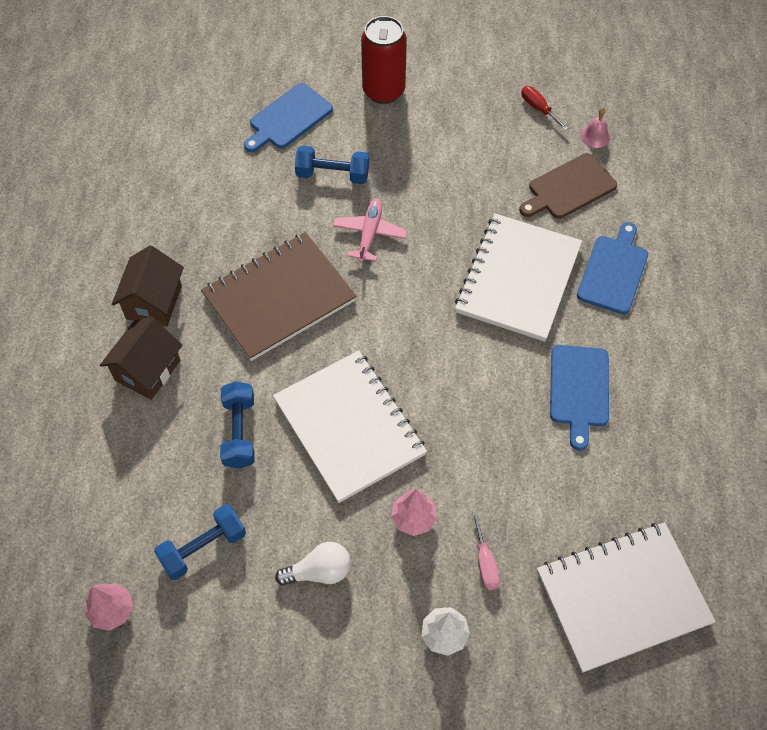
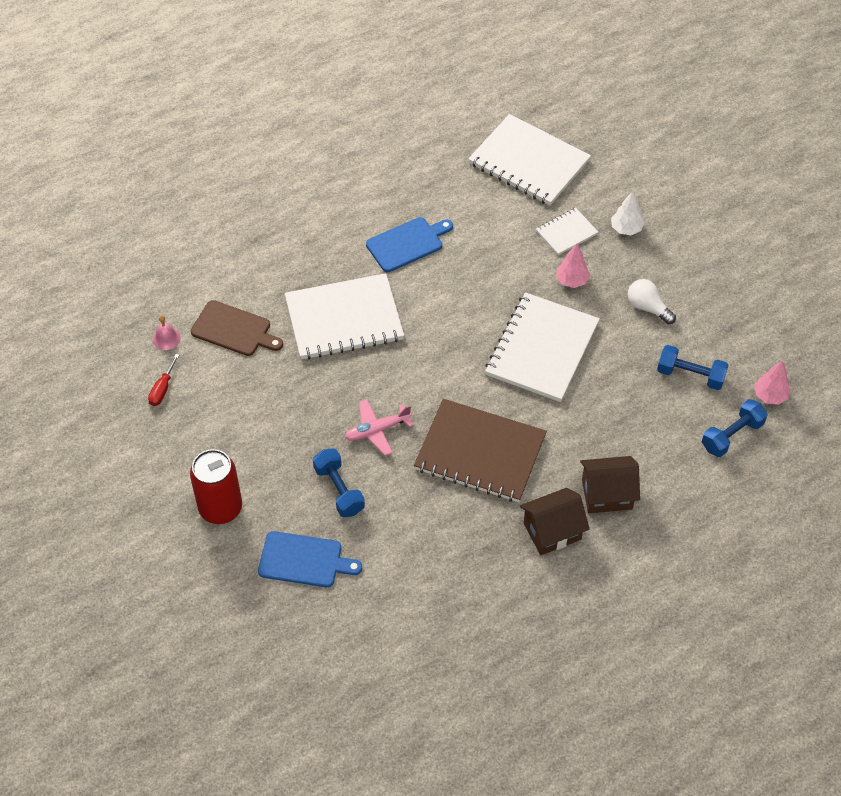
camera: 125 degrees left, 5 degrees down
(239, 432) = (600, 407): blue dumbbell -> blue dumbbell (732, 435)
(485, 562) = (566, 232): pink screwdriver -> white notebook
(613, 271) = (293, 269): blue cutting board -> none

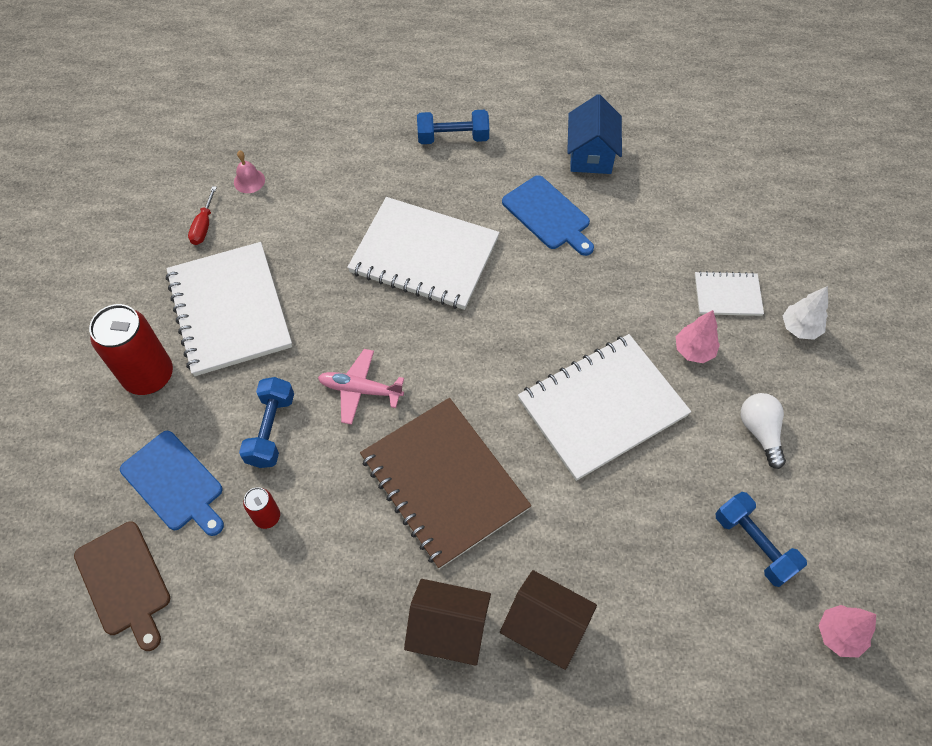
camera: 35 degrees right, 5 degrees up
(162, 389) = (203, 226): red screwdriver -> red screwdriver turned 45 degrees counterclockwise
(234, 329) = (314, 207): brown cutting board -> brown cutting board (124, 582)
(384, 541) = (267, 517): none -> red can
(403, 185) = (591, 155): none -> blue house
(407, 243) = (548, 215): blue cutting board -> blue cutting board turned 45 degrees clockwise
(529, 162) = (741, 200): white notebook -> white notebook (229, 310)
(732, 435) = (752, 654): blue dumbbell -> blue dumbbell (453, 138)

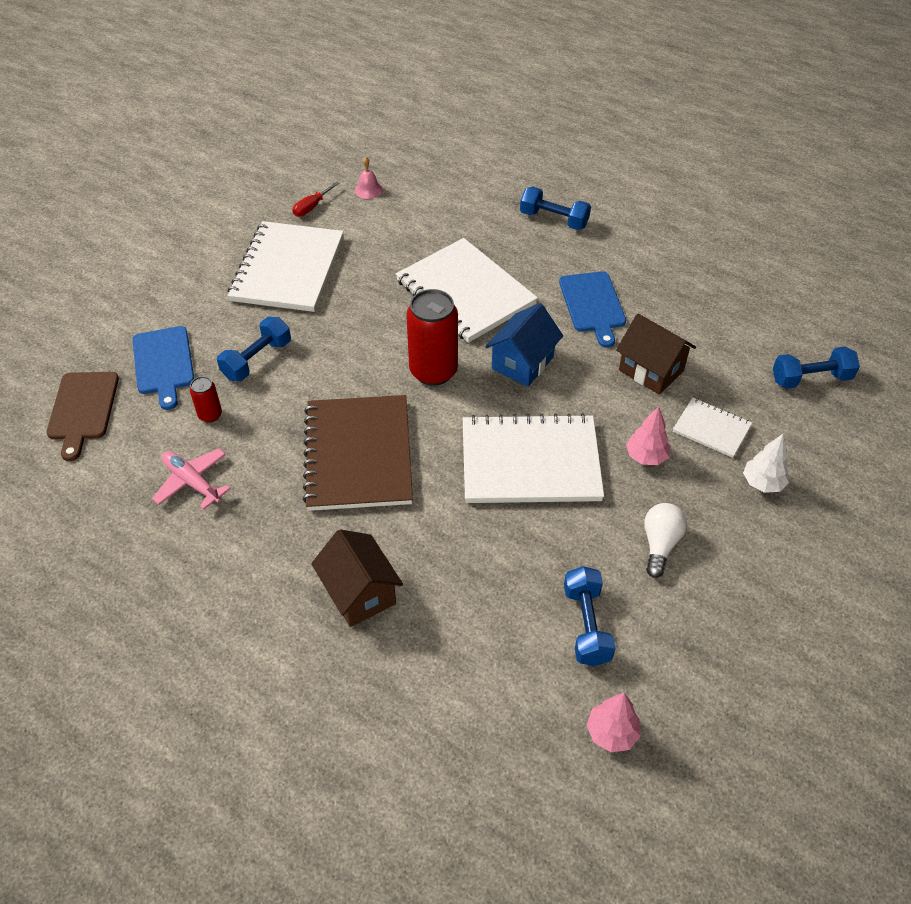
camera: 30 degrees right, 10 degrees down
(149, 376) = (199, 287): red can -> red can (433, 371)
(360, 390) = (343, 363): pink plane -> pink plane (192, 482)
(448, 630) = (283, 556): brown house -> brown house (651, 370)
(591, 155) = (665, 276): blue house -> blue house (522, 363)
(772, 206) = (811, 379): none -> blue dumbbell

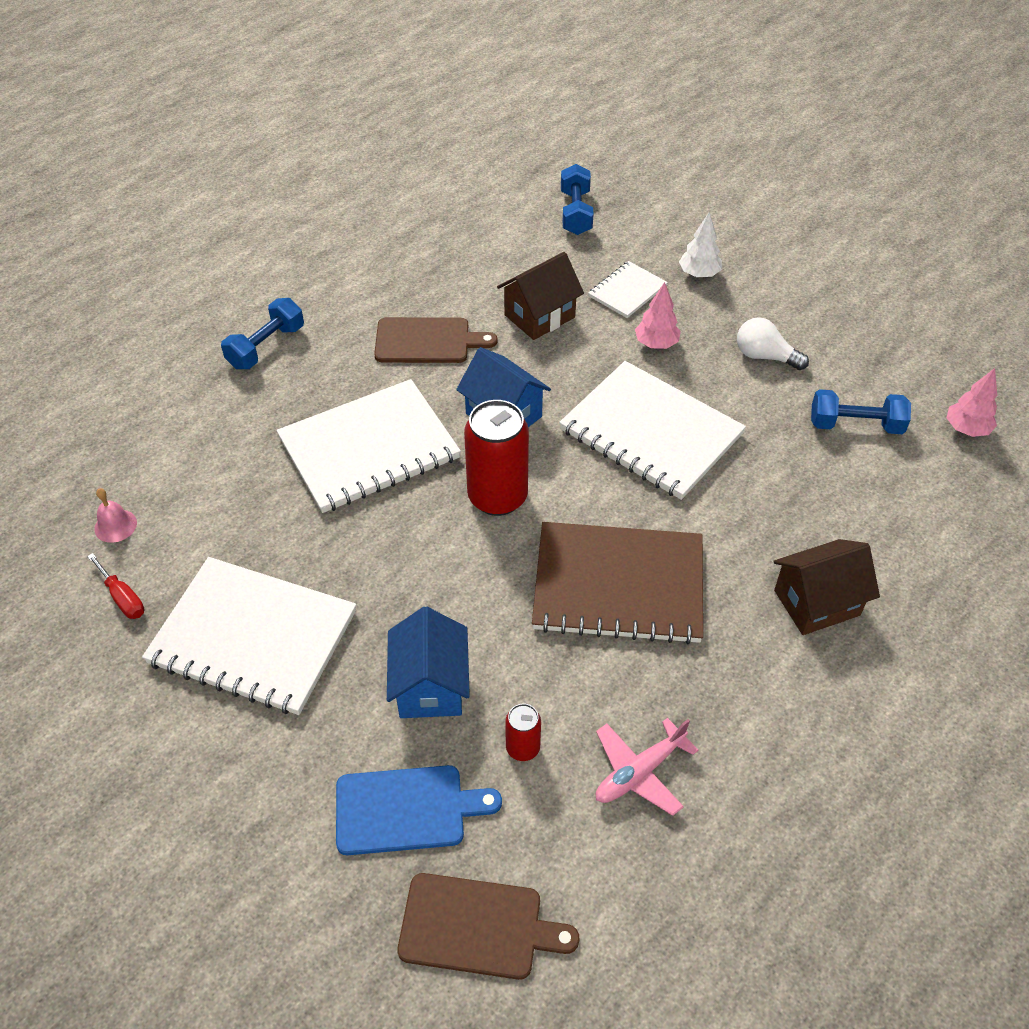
camera: 80 degrees left, 0 degrees up
(257, 360) = (430, 686): blue dumbbell -> blue house
(530, 462) = (651, 432): white notebook -> white notebook turned 60 degrees counterclockwise
(593, 305) = (427, 341): blue cutting board -> brown cutting board

